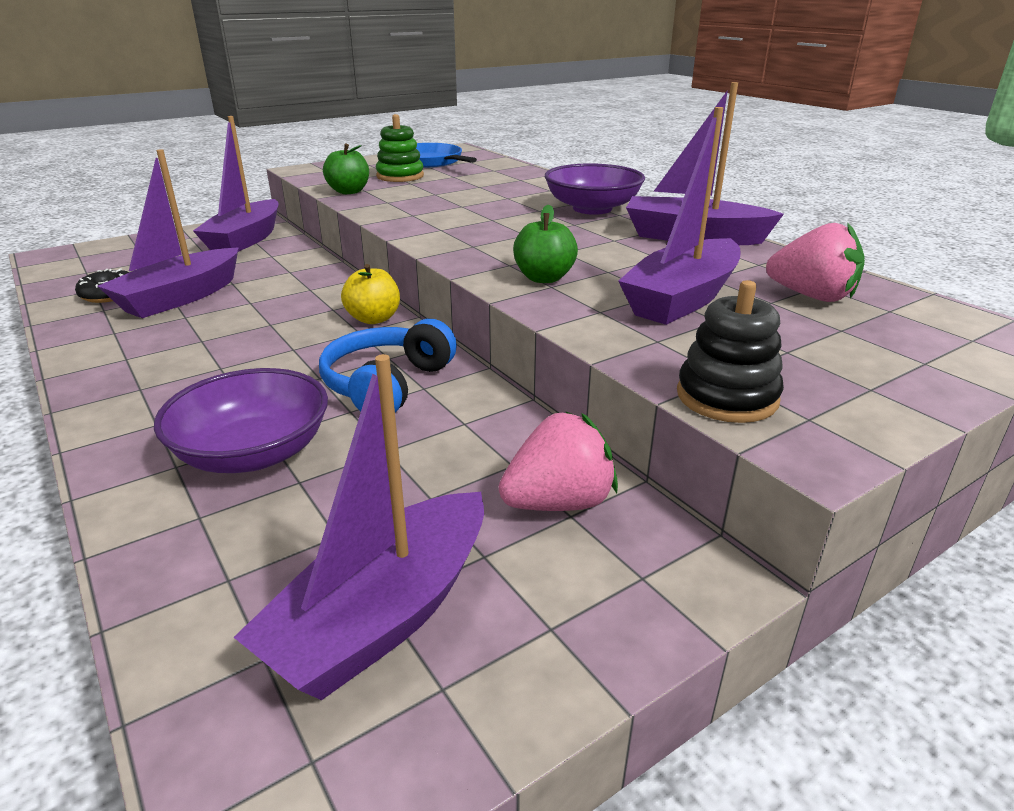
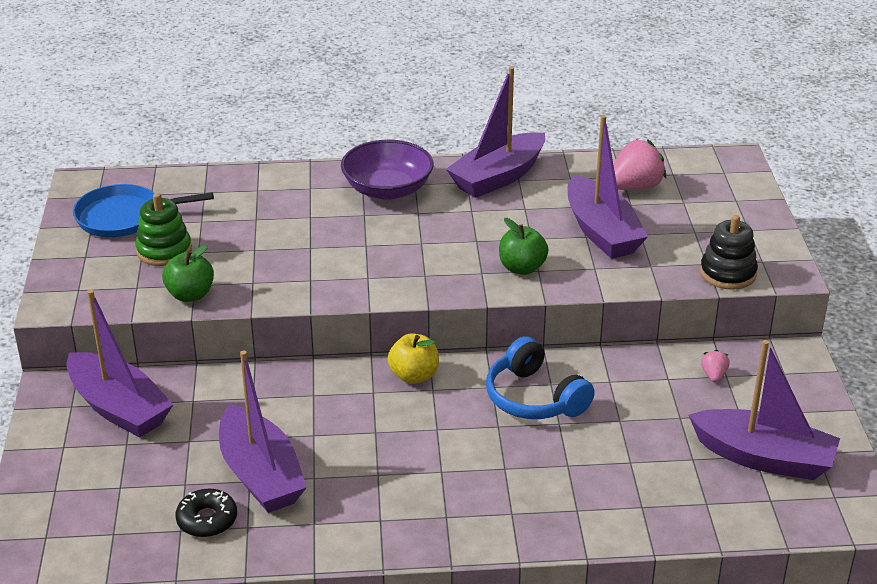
camera: 60 degrees left, 5 degrees up
(253, 453) = (584, 474): purple bowl -> none
(383, 616) = (764, 458): purple boat -> purple boat turned 45 degrees counterclockwise
(558, 502) = (713, 375): pink strawberry -> pink strawberry, size x0.49

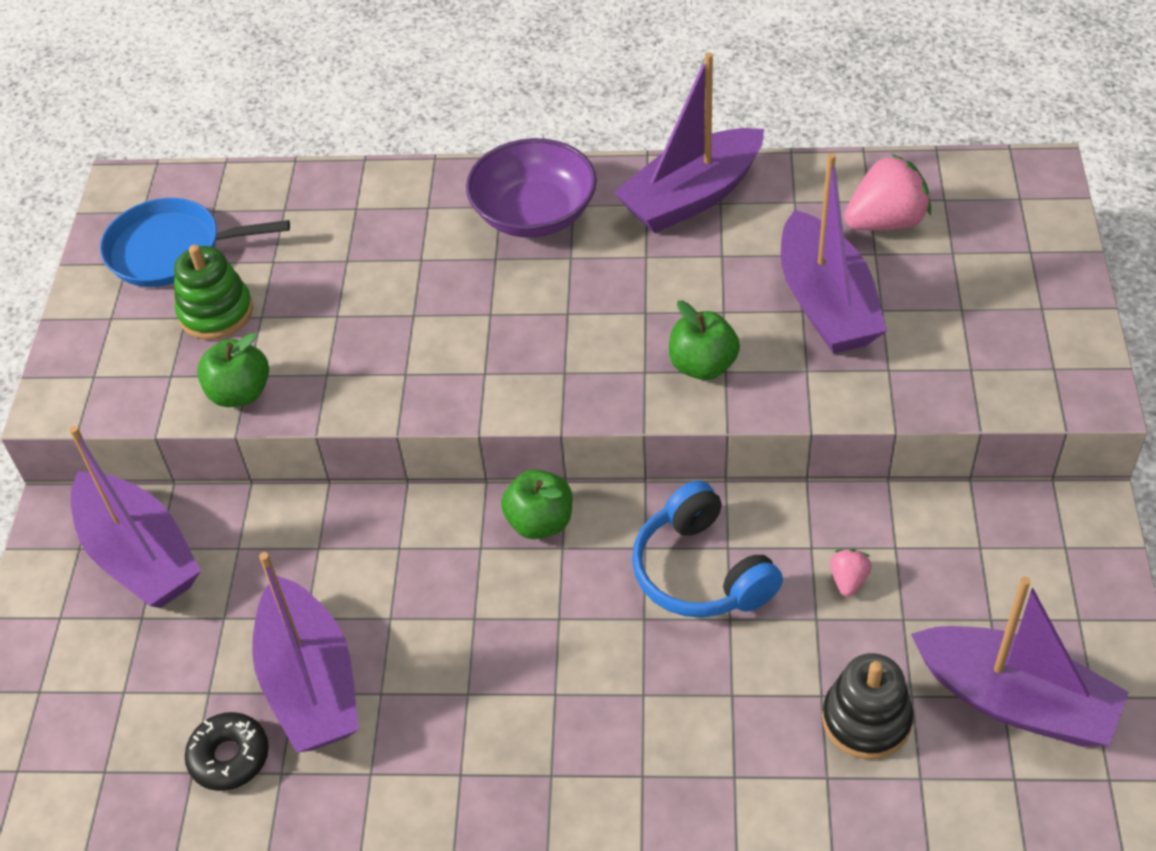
camera: 10 degrees right, 15 degrees up
(414, 376) = (540, 522): yellow apple -> green apple
(713, 375) = (962, 545): pink strawberry -> pink strawberry (848, 580)
(728, 273) = (1000, 389): black stacking toy -> black stacking toy (866, 720)

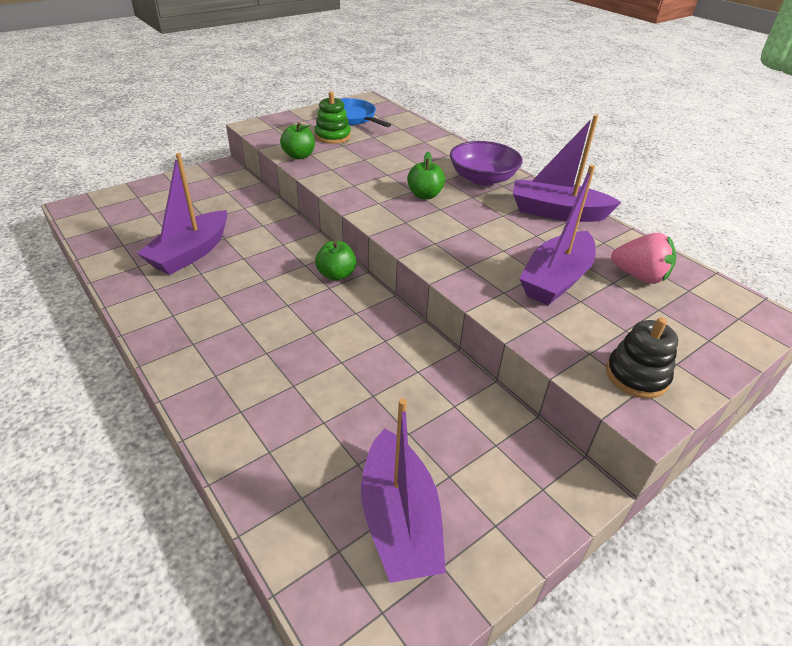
camera: 45 degrees right, 10 degrees down
(140, 556) = (219, 189): purple boat -> none
(229, 757) = (137, 250): black donut -> none
(701, 571) = (360, 338): blue headphones -> none
(703, 366) = (461, 258): green apple -> green apple (424, 195)
(848, 580) = (411, 396): pink strawberry -> none
(866, 720) = (323, 450): black stacking toy -> black stacking toy (636, 376)

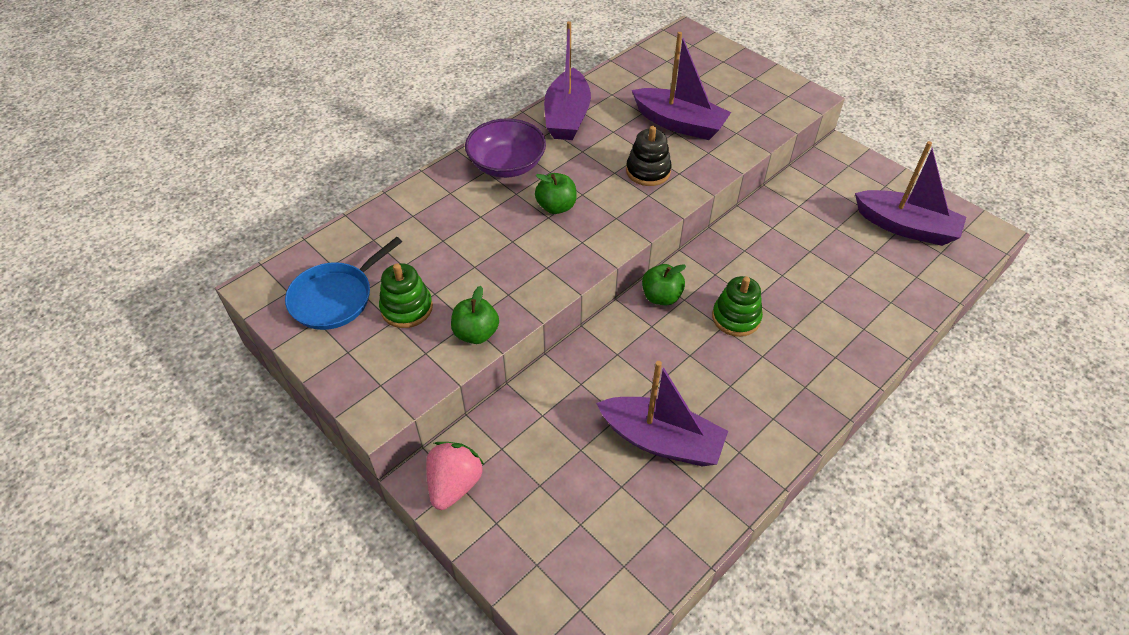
camera: 95 degrees left, 10 degrees up
(294, 315) = (736, 318): none -> green stacking toy
(399, 520) = (906, 227): purple boat -> purple boat turned 45 degrees clockwise
(636, 376) = (775, 96): black stacking toy -> black stacking toy (648, 171)
(639, 276) = (657, 81): pink strawberry -> pink strawberry (454, 484)

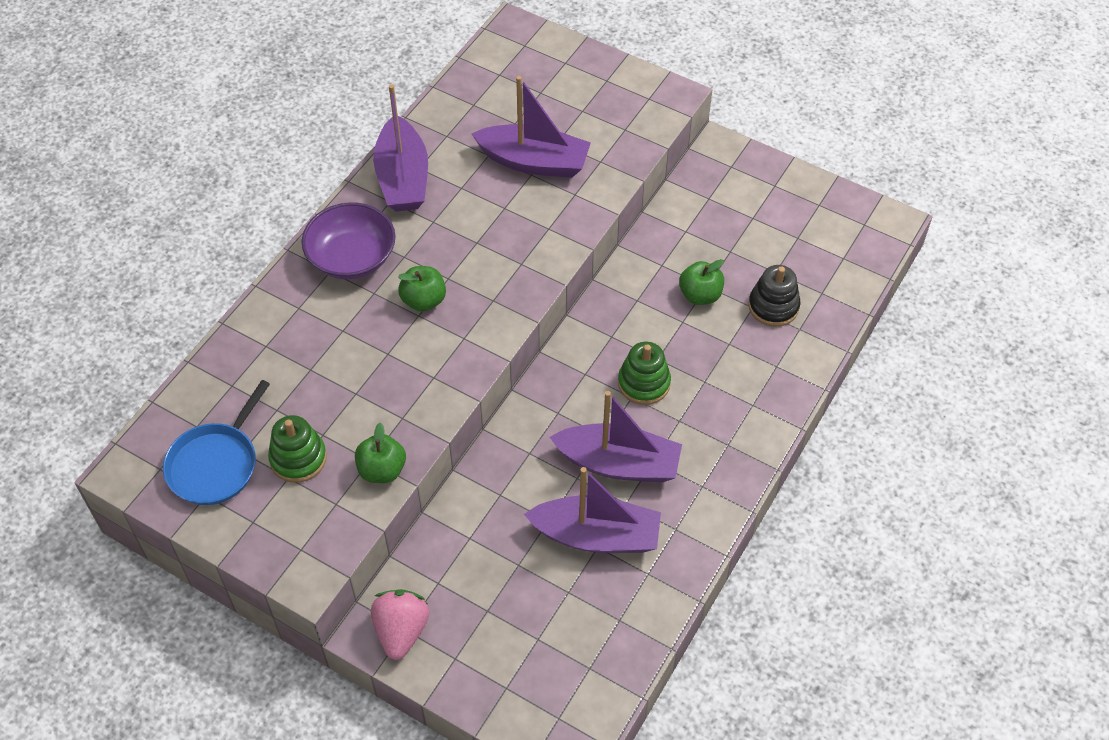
camera: 15 degrees left, 5 degrees up
(648, 171) = (513, 233): black stacking toy -> black stacking toy (773, 306)
(661, 297) = (560, 376): green apple -> green apple (700, 295)
(906, 227) = (803, 234): purple boat -> purple boat (618, 464)

